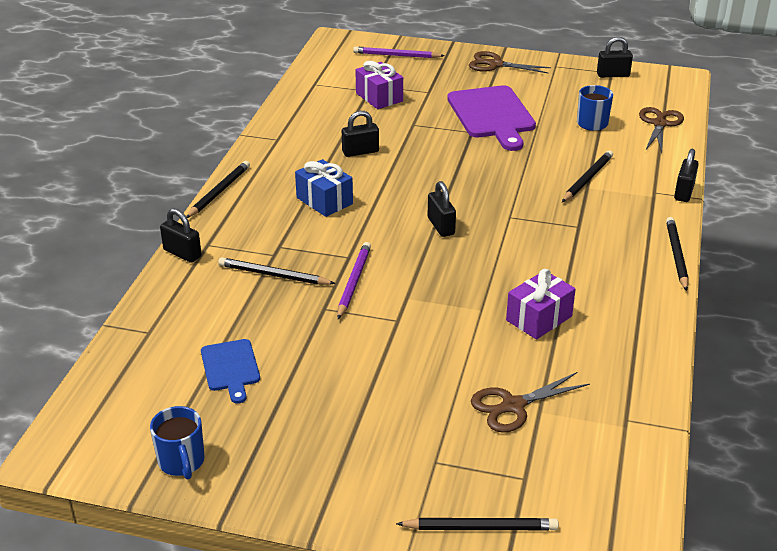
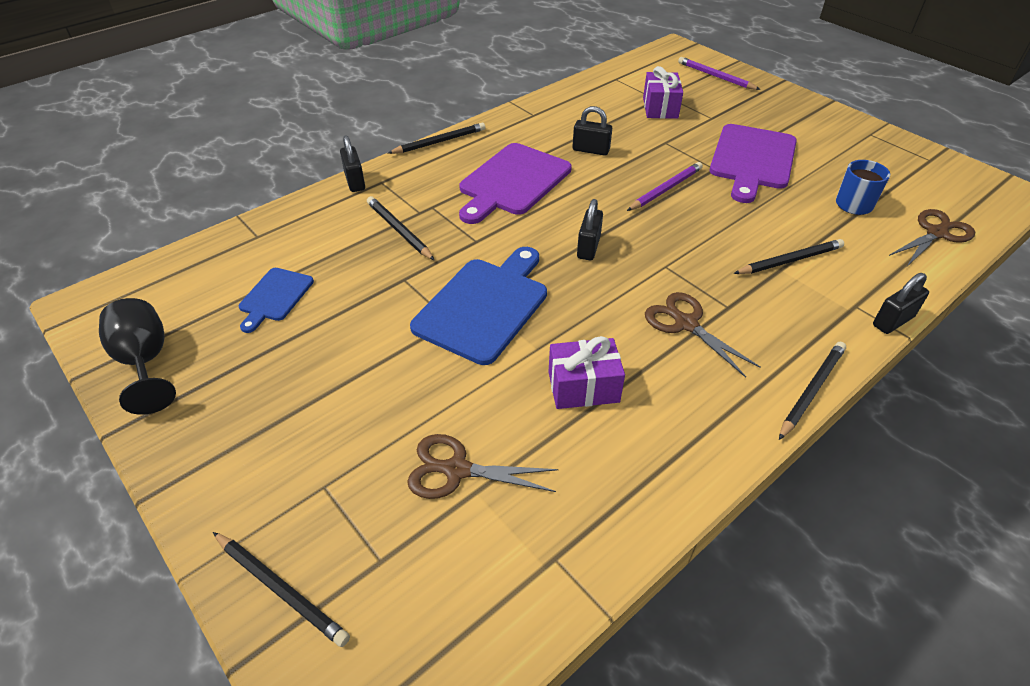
camera: 35 degrees right, 10 degrees up
(182, 462) = (146, 362): blue mug -> black goblet
(324, 201) = (512, 182): blue gift -> purple cutting board
(354, 282) = (454, 266): purple pencil -> purple pencil (665, 189)
(410, 299) = (484, 306): none -> blue cutting board
(495, 64) = (806, 113): brown scissors -> brown scissors (686, 324)
(613, 75) = (929, 163): black padlock -> none

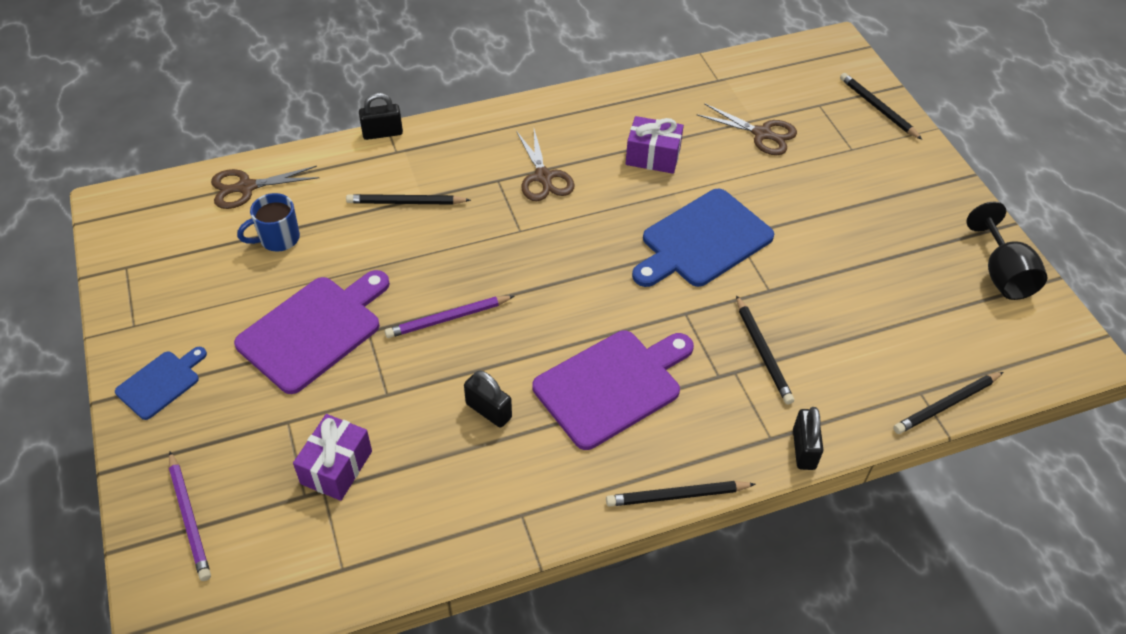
camera: 160 degrees left, 5 degrees up
(275, 297) = (895, 307): blue cutting board -> blue cutting board (161, 383)
(588, 247) = (578, 271): black padlock -> none
(811, 390) = (494, 110): black pencil -> black pencil (946, 404)

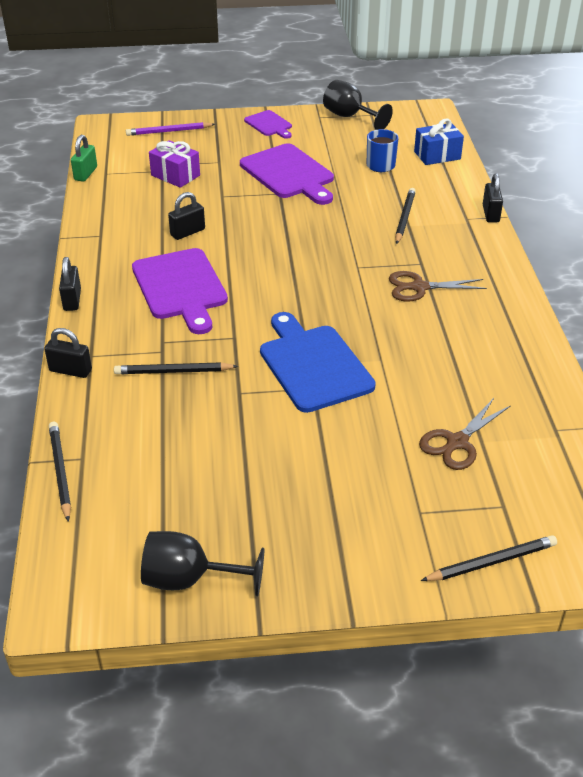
camera: 105 degrees right, 10 degrees down
(134, 289) = (350, 117): none -> black goblet
(161, 383) = (269, 124): blue cutting board -> purple cutting board
(246, 187) = (437, 155): brown scissors -> blue gift
(348, 599) = (86, 174): none -> green padlock
(448, 318) = (277, 225): purple pencil -> none
(653, 157) = (434, 356): purple gift -> none
(677, 495) = (72, 300): black pencil -> black padlock

